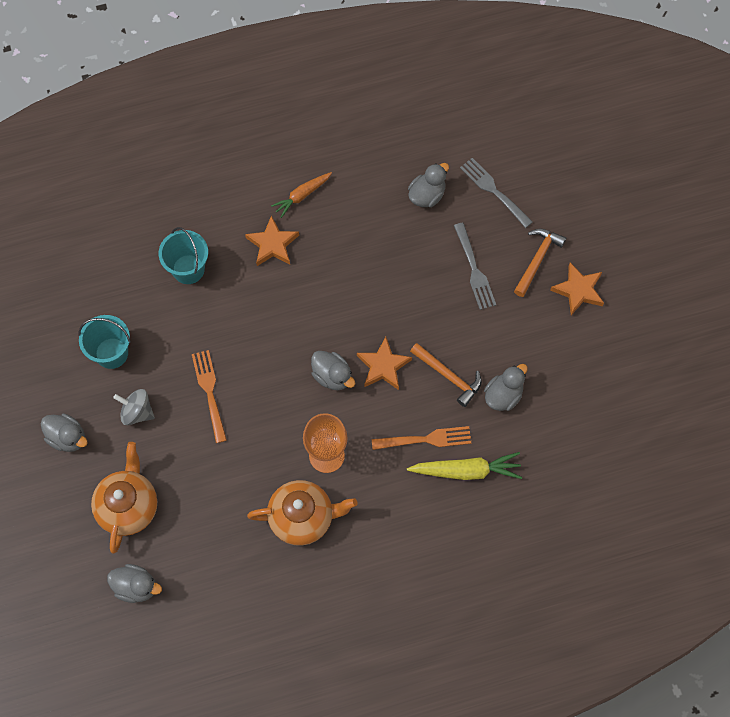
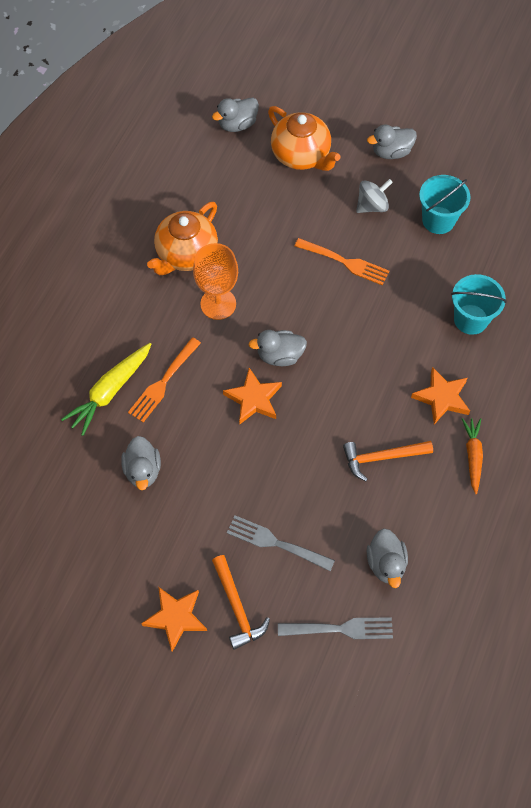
camera: 130 degrees right, 5 degrees down
(449, 376) = (199, 442): orange hammer -> orange hammer (382, 458)

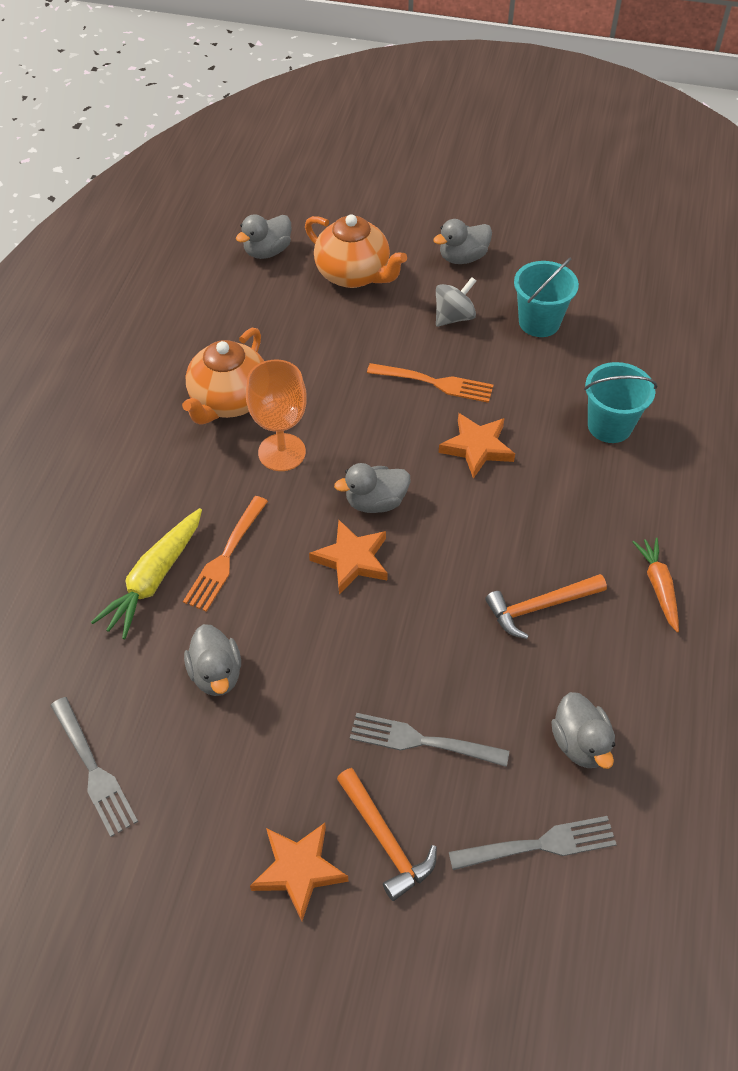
camera: 10 degrees left, 10 degrees down
(50, 525) = (93, 770): none -> grey fork
(442, 397) = (598, 522): orange star -> orange star (477, 447)

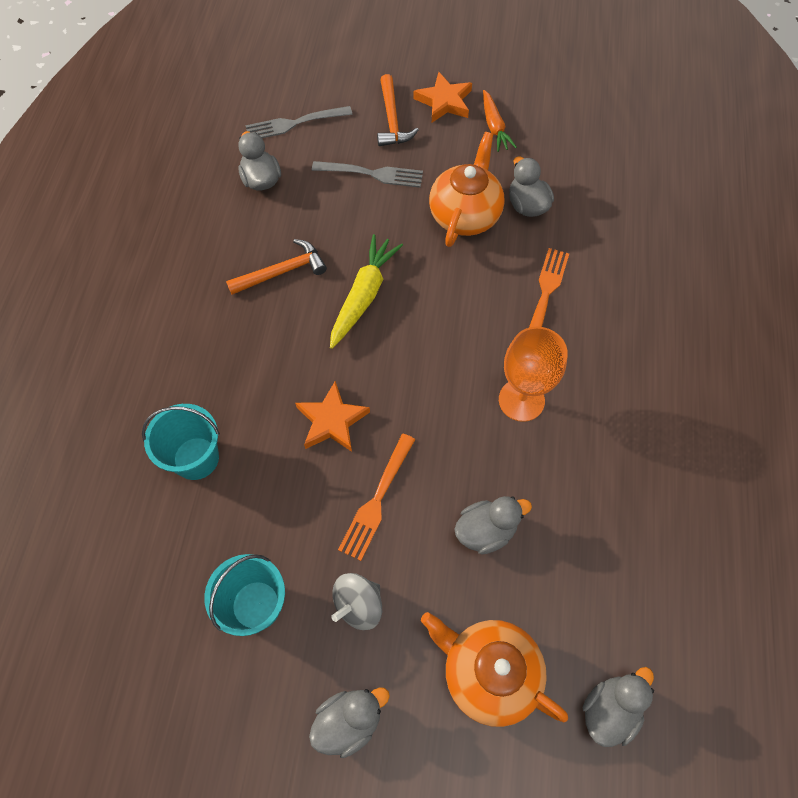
camera: 175 degrees right, 10 degrees up
(93, 770) = (591, 142): grey fork -> none
(154, 579) = (598, 271): yellow carrot -> yellow carrot (363, 296)
(229, 401) = (589, 458): orange teapot -> orange teapot (465, 215)
(352, 560) = (439, 299): orange star -> none
(375, 502) = (425, 354): grey duck -> grey duck (486, 530)
(385, 840) = (392, 119): orange hammer -> orange hammer turned 150 degrees counterclockwise
(435, 383) = (377, 500): orange fork -> orange fork turned 75 degrees counterclockwise
(658, 587) = (182, 295): orange carrot -> orange carrot (494, 126)

